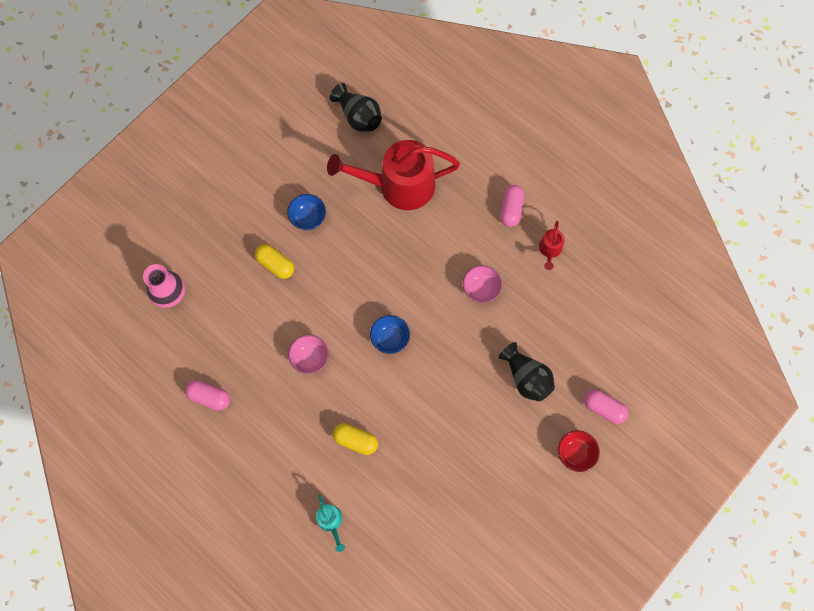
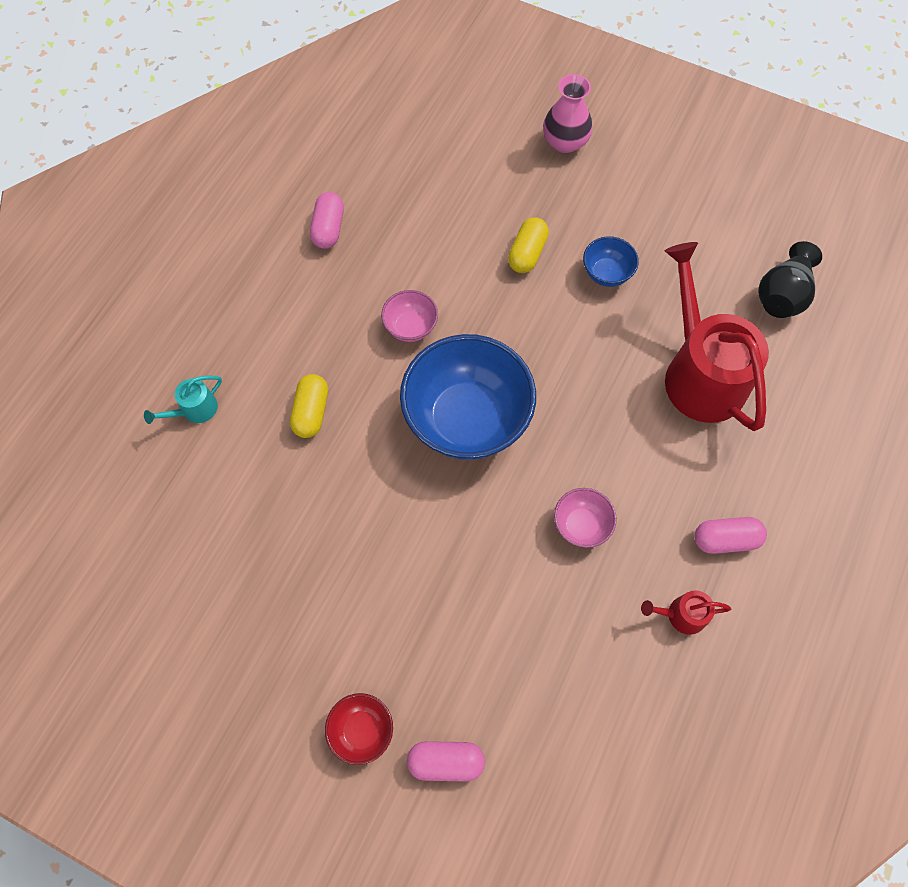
camera: 75 degrees right, 5 degrees down
(169, 294) = (449, 151): pink vase -> pink vase (565, 142)
(390, 339) = (467, 419): blue bowl -> blue bowl, size x2.21
(526, 378) = (462, 626): black vase -> none
(603, 408) = (446, 761): pink capsule -> pink capsule turned 75 degrees clockwise

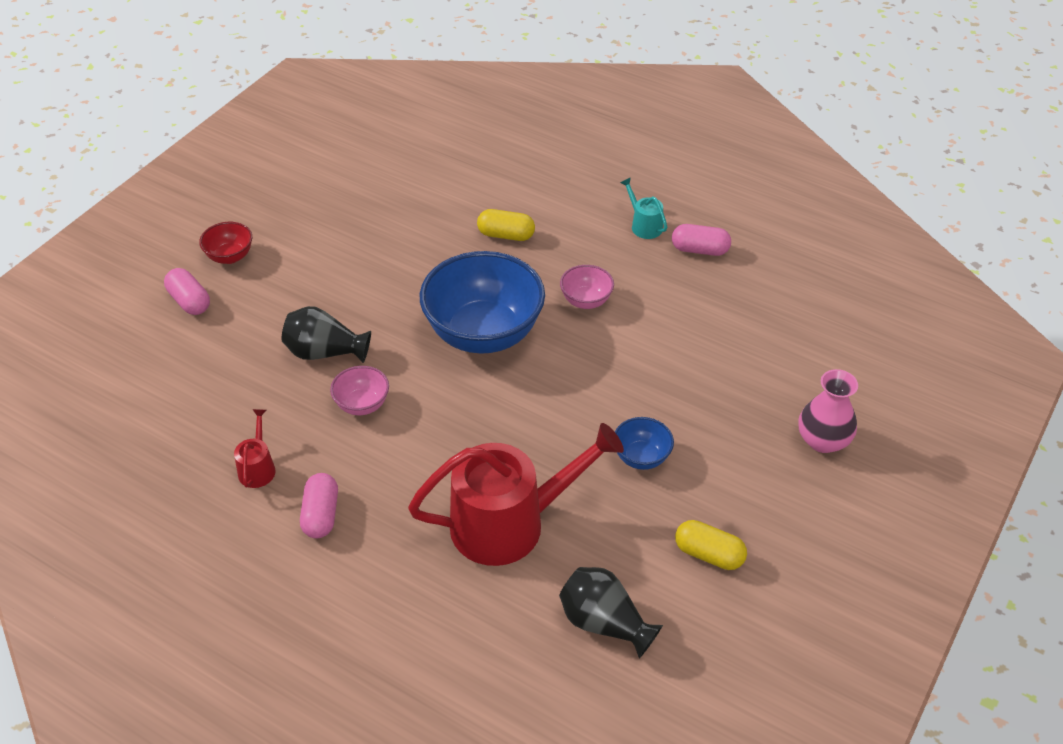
camera: 95 degrees right, 20 degrees down
(195, 410) = (518, 170): turquoise watering can -> turquoise watering can (644, 225)
(446, 761) = (189, 301): pink capsule -> pink capsule turned 45 degrees counterclockwise
(512, 578) = (325, 352): none -> black vase
(527, 253) = (669, 393): yellow capsule -> yellow capsule (709, 554)

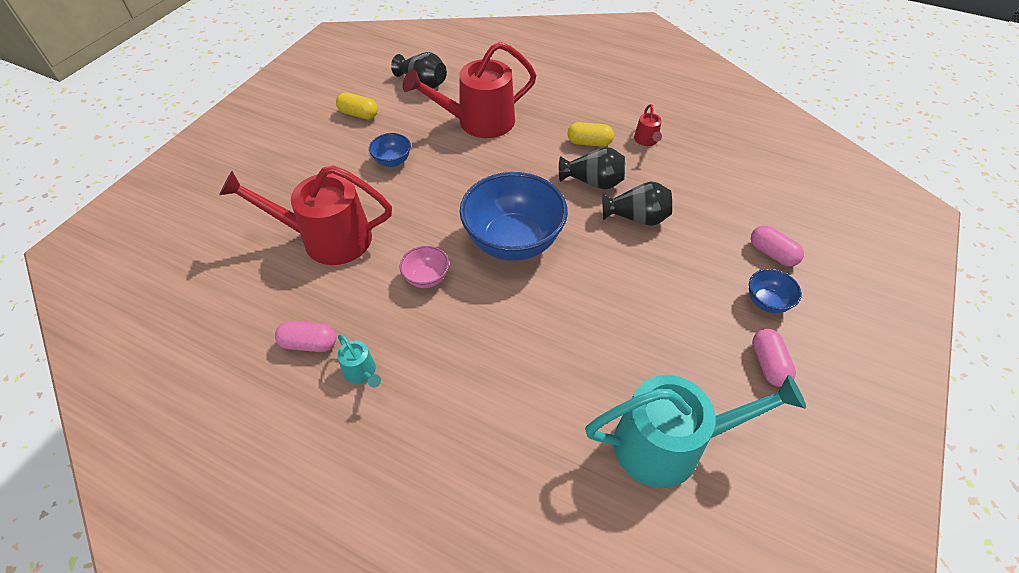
camera: 175 degrees right, 5 degrees up
(230, 256) = (767, 302): red bowl -> blue bowl
(321, 515) = (595, 119): pink capsule -> pink capsule (768, 364)
(362, 404) = (593, 182): pink bowl -> black vase
(382, 166) = (669, 444): none -> turquoise watering can
(506, 235) = (506, 348): yellow capsule -> yellow capsule (589, 143)
(708, 351) = (328, 239): none -> red watering can
(823, 440) = (262, 179): pink vase -> none

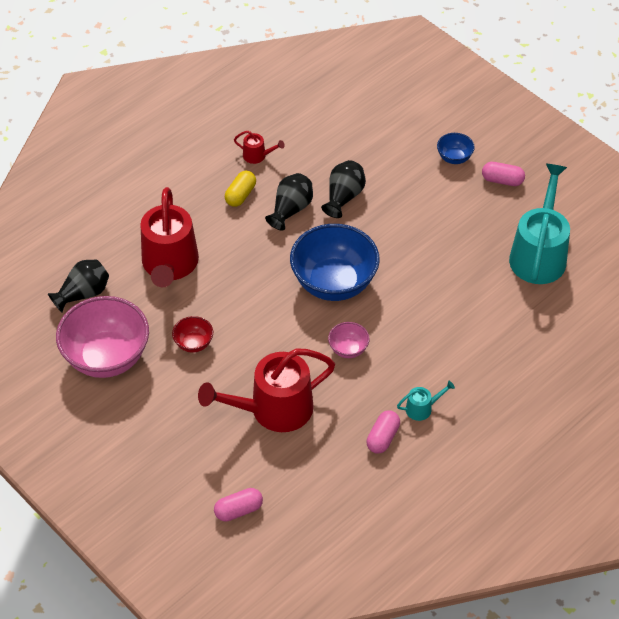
camera: 70 degrees left, 0 degrees up
(328, 239) = (273, 409): red watering can -> red watering can turned 45 degrees clockwise
(358, 114) = (107, 357): yellow capsule -> pink bowl
(392, 161) = (193, 343): blue bowl -> red bowl
(772, 254) = (414, 134): pink capsule -> pink capsule (238, 510)

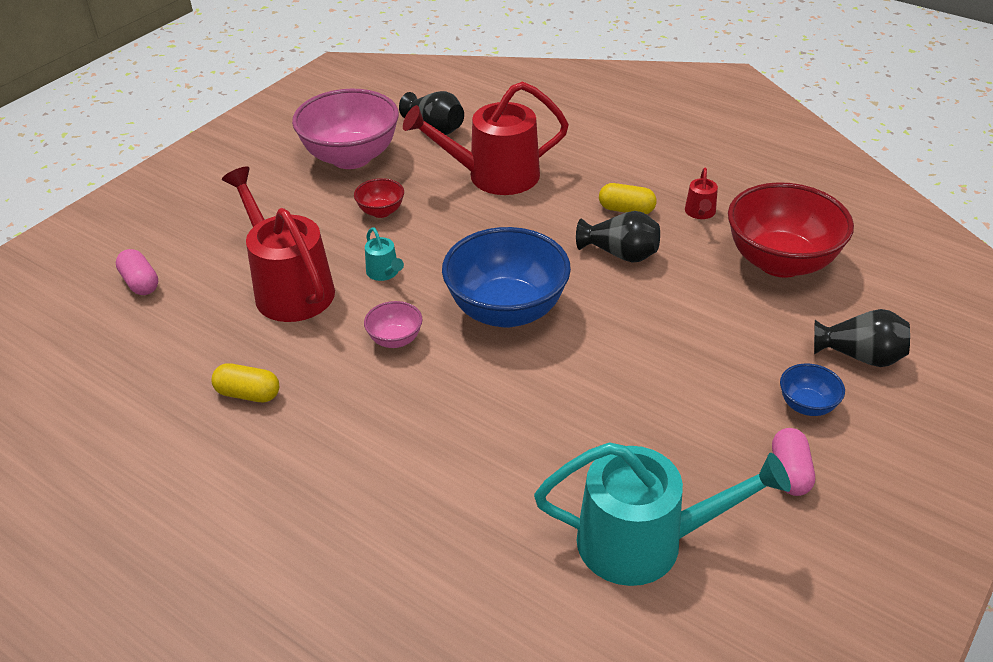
camera: 80 degrees right, 10 degrees down
(324, 130) = (780, 262): none -> red bowl
(343, 197) = (665, 298): black vase -> black vase (859, 356)
(383, 438) = (248, 394): pink capsule -> yellow capsule
(422, 408) = (301, 429): turquoise watering can -> turquoise watering can (384, 273)

